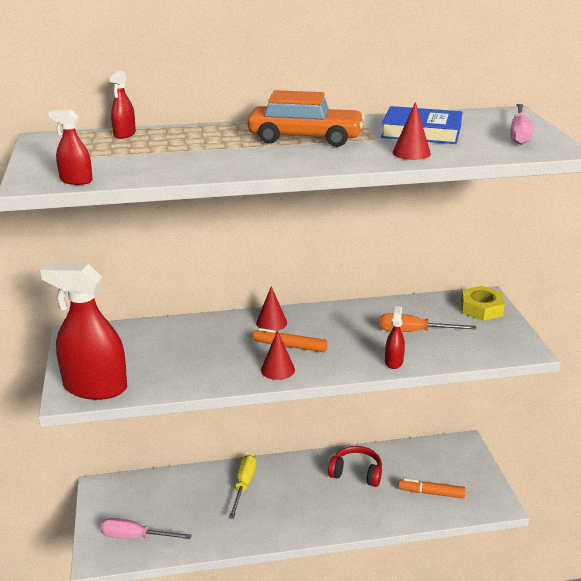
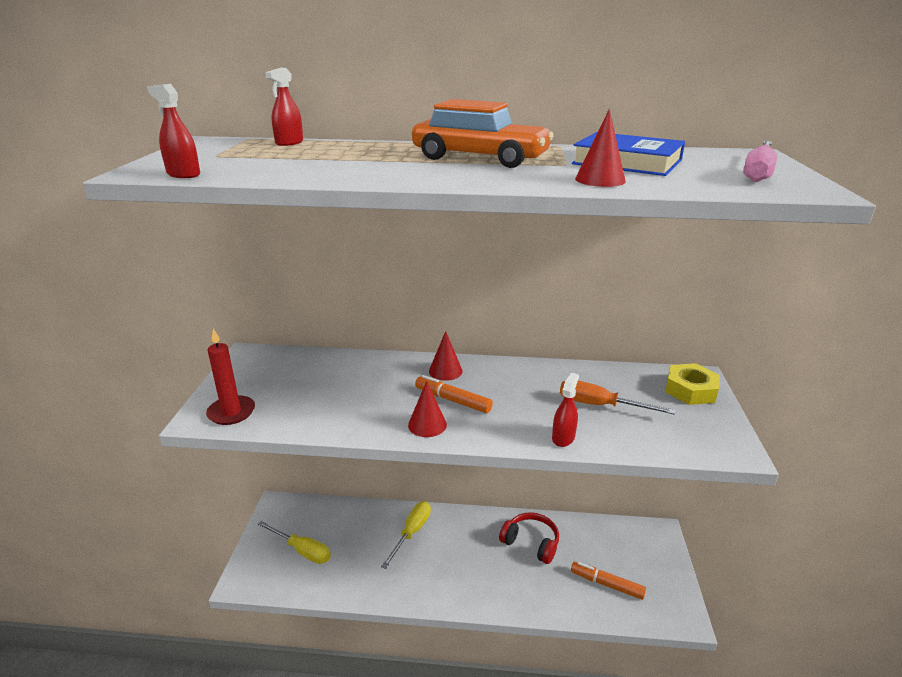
camera: 15 degrees right, 0 degrees up
(95, 387) = (231, 412): red spray bottle -> red candle
(135, 536) = (287, 566): pink screwdriver -> none
(144, 521) = (302, 550): none -> yellow screwdriver

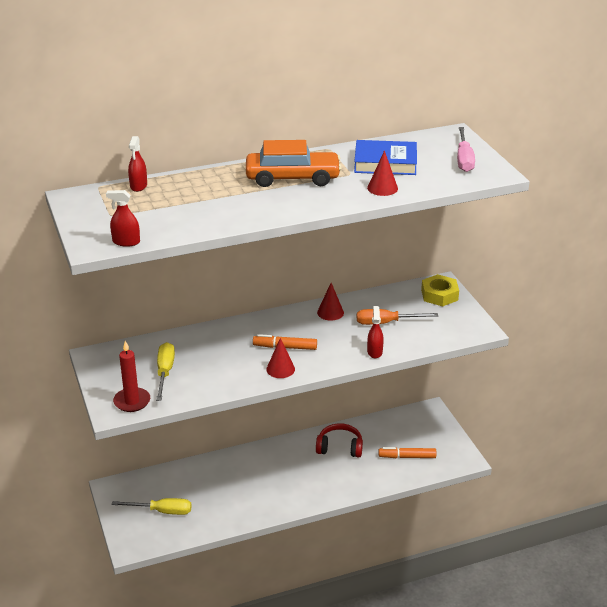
camera: 25 degrees left, 5 degrees up
(411, 532) = (242, 470): yellow screwdriver -> yellow screwdriver (165, 372)
(445, 371) = (263, 327): red cone -> red cone (330, 312)

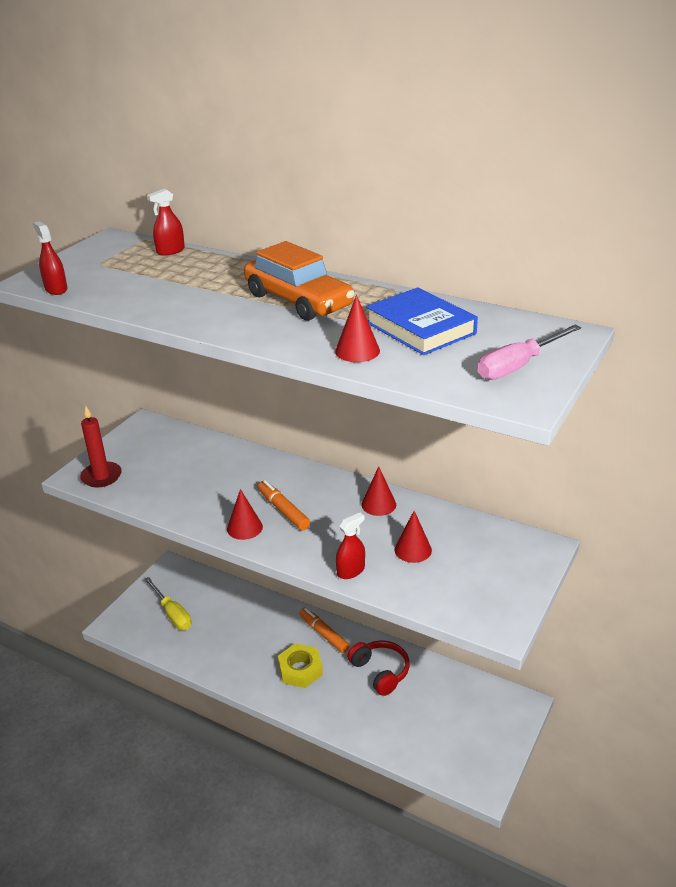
camera: 50 degrees right, 0 degrees up
(165, 372) = (162, 469): yellow screwdriver -> none
(386, 323) = (413, 550): orange screwdriver -> red cone
(407, 457) = (428, 732): orange marker -> orange marker (324, 634)
(439, 295) = (520, 558): yellow nut -> yellow nut (300, 670)

